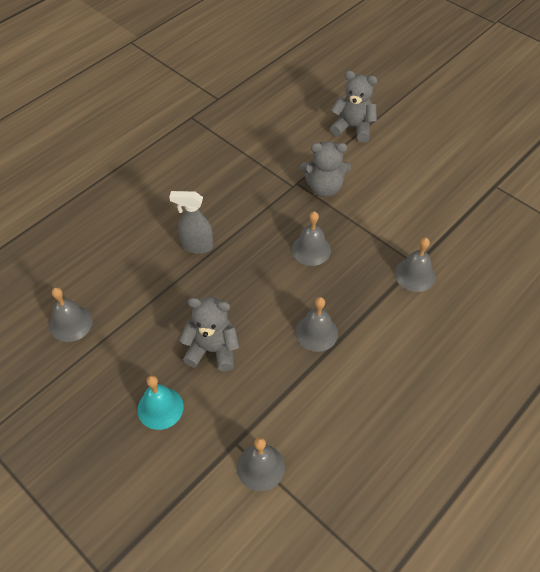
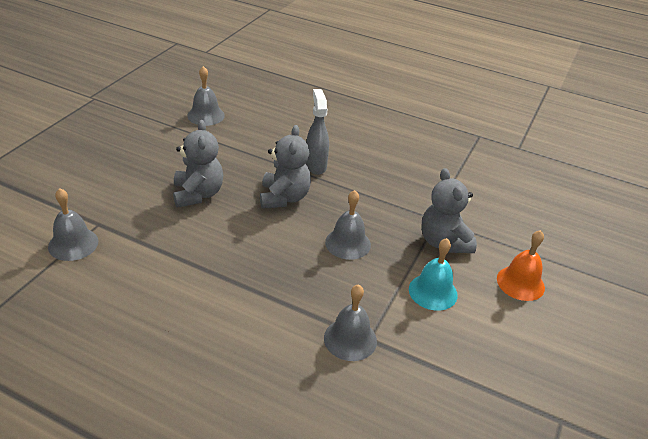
camera: 70 degrees right, 15 degrees down
(160, 408) = (130, 175): turquoise bell -> turquoise bell (433, 292)
(316, 332) = (237, 262): grey bell -> none
(353, 128) = (558, 254): grey teddy bear -> grey teddy bear (284, 198)
(377, 159) = (520, 283): none -> orange bell

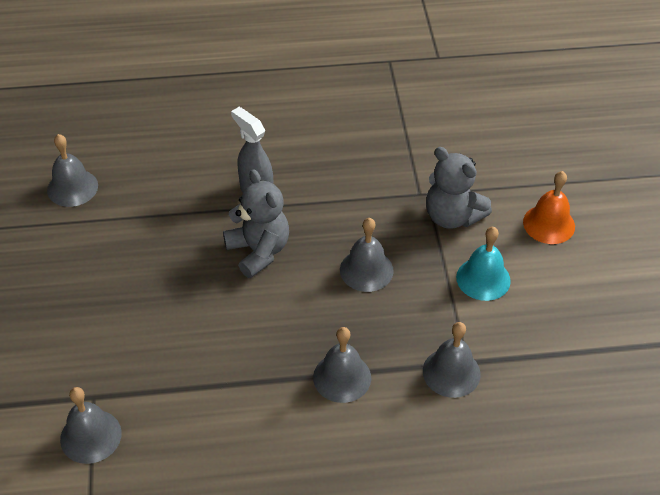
camera: 30 degrees left, 10 degrees up
(198, 194) = (165, 298): grey teddy bear -> none
(265, 298) = (342, 377): none -> grey bell

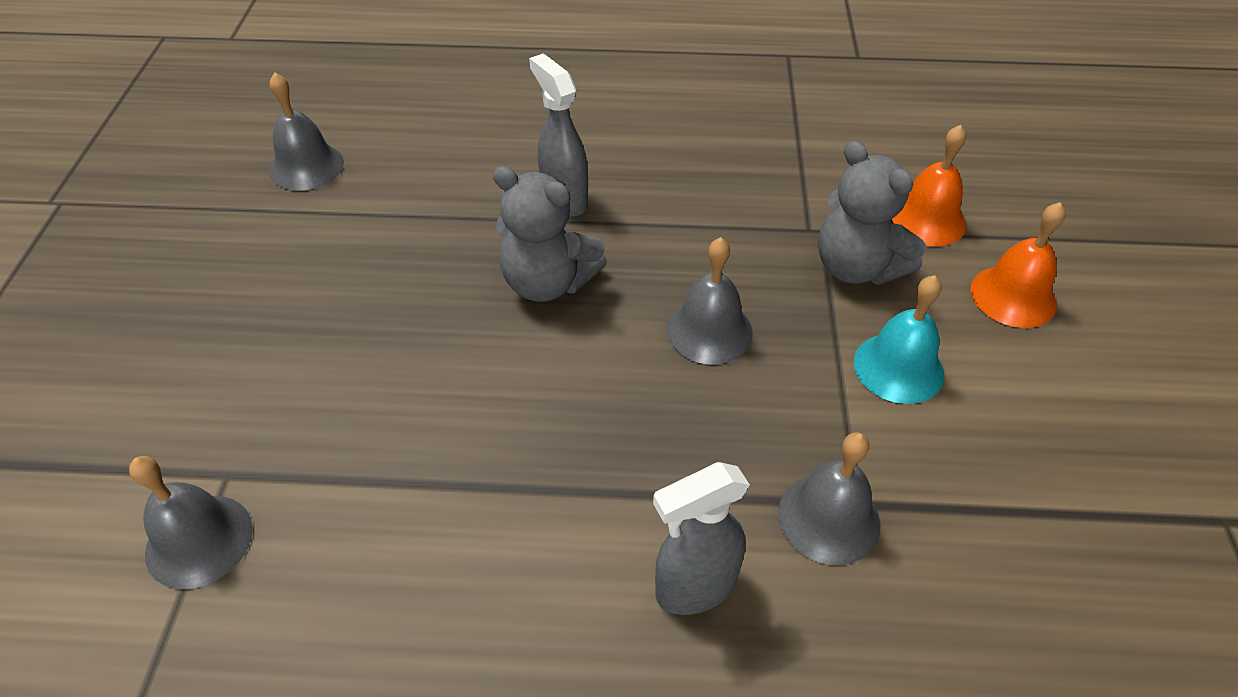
camera: 10 degrees right, 0 degrees up
(258, 251) = (548, 282): grey teddy bear -> grey teddy bear turned 135 degrees clockwise
(342, 377) = (638, 500): grey bell -> none
(382, 420) = (694, 587): none -> grey spray bottle
(493, 177) = (926, 219): none -> orange bell

